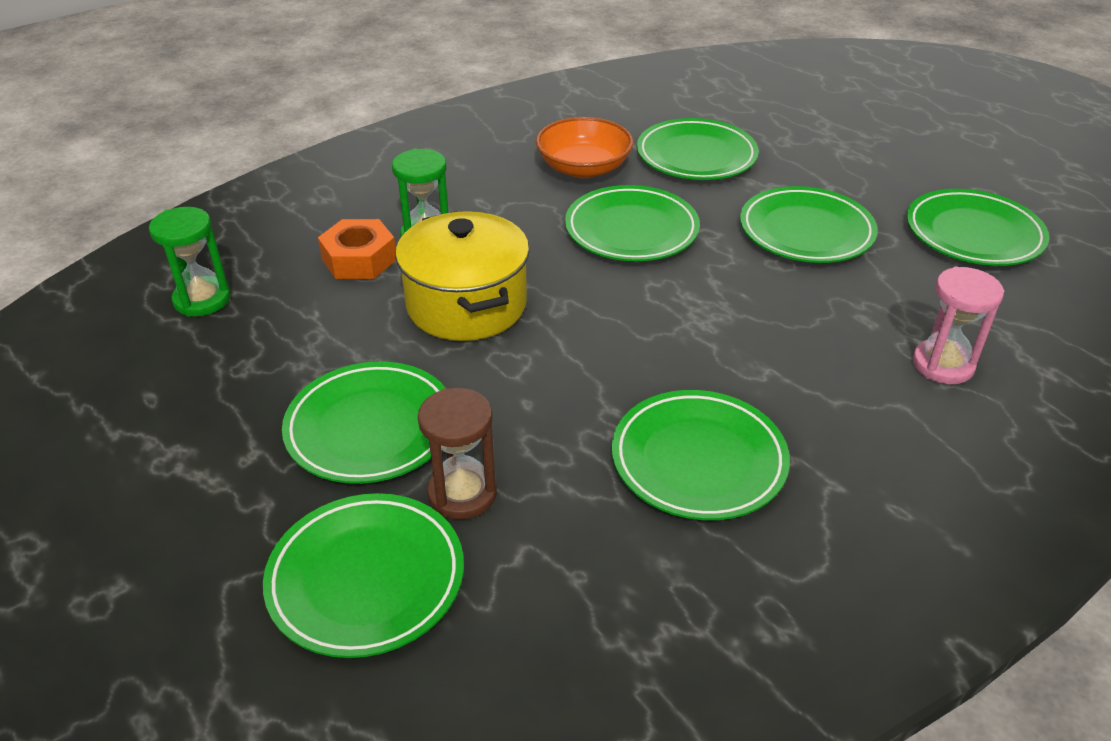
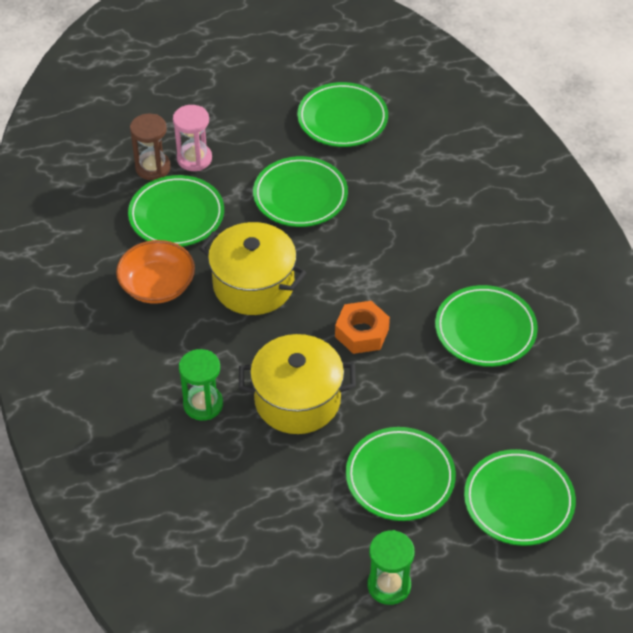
camera: 70 degrees left, 10 degrees up
(202, 299) = (219, 557): green hourglass -> green hourglass (389, 585)
(359, 259) = (213, 451): orange nut -> orange nut (362, 333)
(462, 494) = (471, 443): brown hourglass -> brown hourglass (153, 168)
(631, 230) = (253, 285): green plate -> yellow pot
(943, 365) = (453, 194): pink hourglass -> pink hourglass (194, 159)

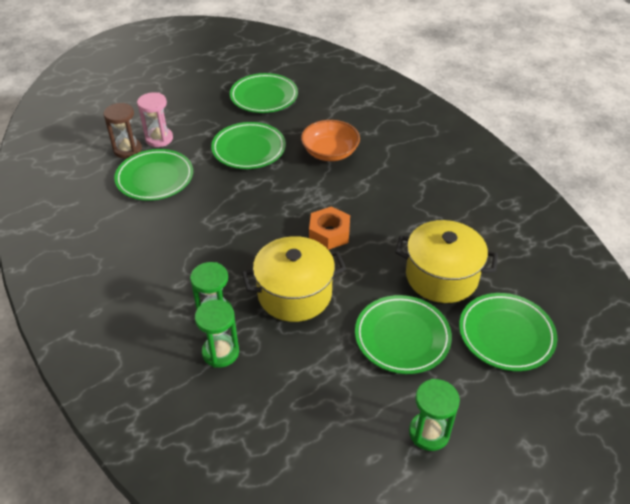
camera: 15 degrees left, 5 degrees down
(157, 285) = (152, 230): orange bowl -> orange bowl (330, 152)
(197, 449) = (220, 352): none -> green hourglass
(253, 285) = (231, 215): yellow pot -> yellow pot (441, 276)
(485, 330) = (423, 213): green plate -> none

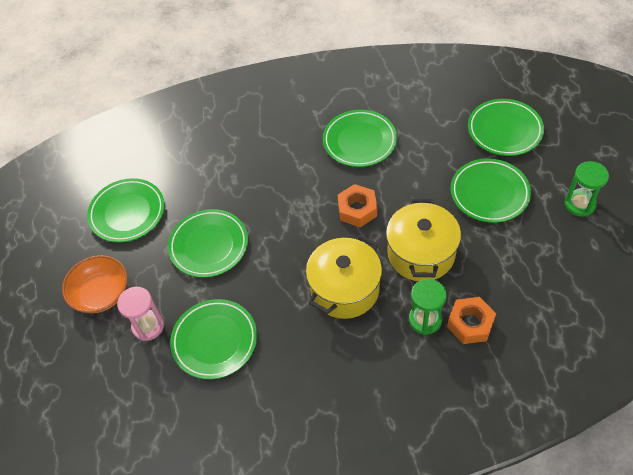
camera: 65 degrees left, 10 degrees up
(127, 150) = (151, 361): brown hourglass -> none
(220, 352) = (470, 324): green hourglass -> orange nut
(330, 152) = (247, 180): orange bowl -> orange bowl (101, 293)
(418, 215) = (359, 141): none -> green plate
(441, 276) = (435, 148): yellow pot -> yellow pot (345, 289)

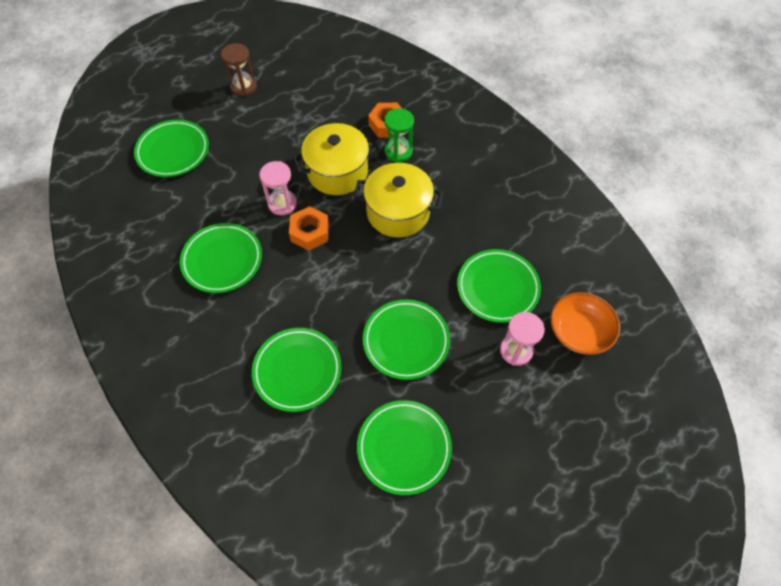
camera: 120 degrees left, 5 degrees up
(101, 293) = (508, 416): orange bowl -> orange bowl (579, 332)
(401, 197) = (282, 203): none -> pink hourglass
(489, 193) = (253, 144): green plate -> green plate (297, 371)
(579, 204) = (243, 87): green hourglass -> brown hourglass

